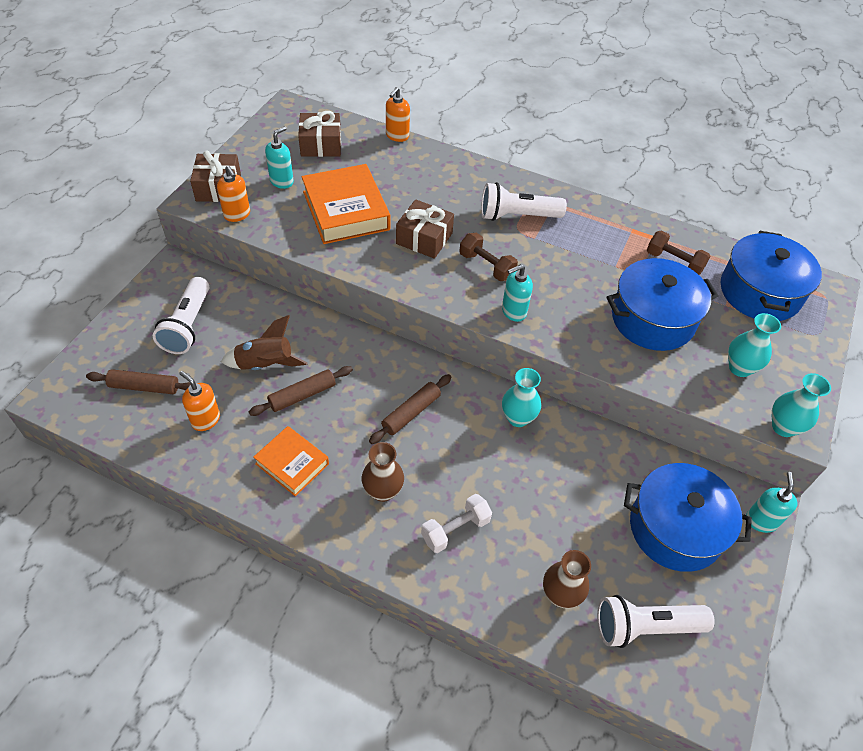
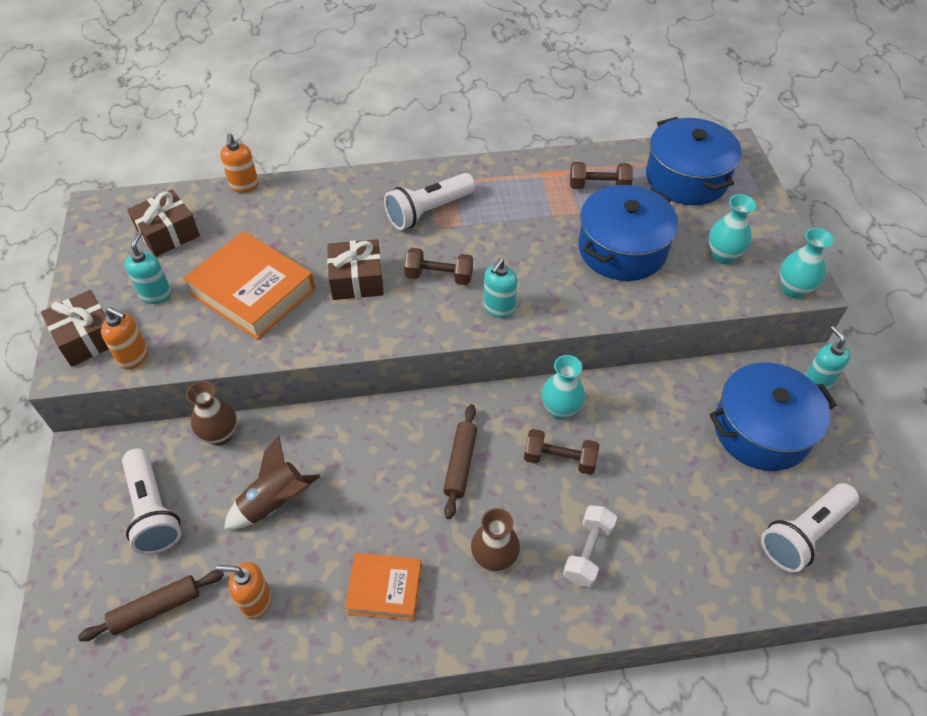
camera: 30 degrees left, 0 degrees up
(302, 395) = (339, 512): brown rolling pin -> none
(488, 453) = (559, 459): none -> brown dumbbell
(560, 595) = (720, 552): brown vase -> brown vase (220, 435)

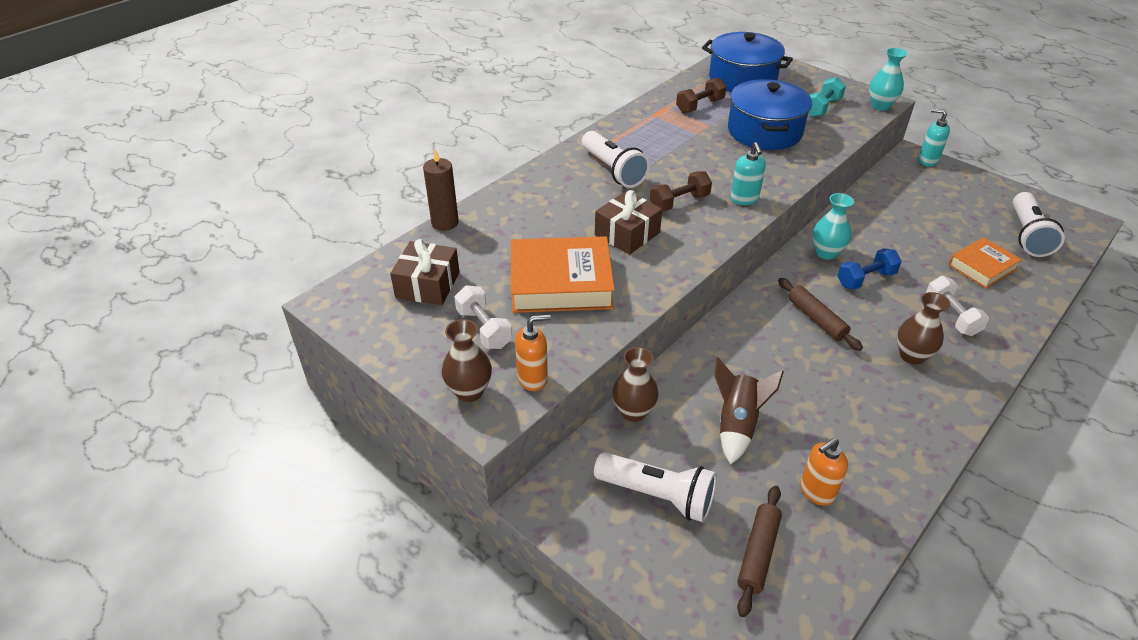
camera: 40 degrees left, 10 degrees down
(87, 338) = (469, 391): brown gift -> brown vase
(156, 294) = (484, 329): turquoise soap dispenser -> white dumbbell
(244, 186) = (445, 223): orange soap dispenser -> brown candle
(384, 589) = (880, 420): orange book -> orange book (982, 267)
(428, 211) = (613, 170): white flashlight -> white flashlight turned 45 degrees counterclockwise
(559, 459) = (865, 279): brown dumbbell -> blue dumbbell
(723, 256) = (822, 107): turquoise vase -> turquoise dumbbell
(761, 430) = (937, 199): blue pot -> none

